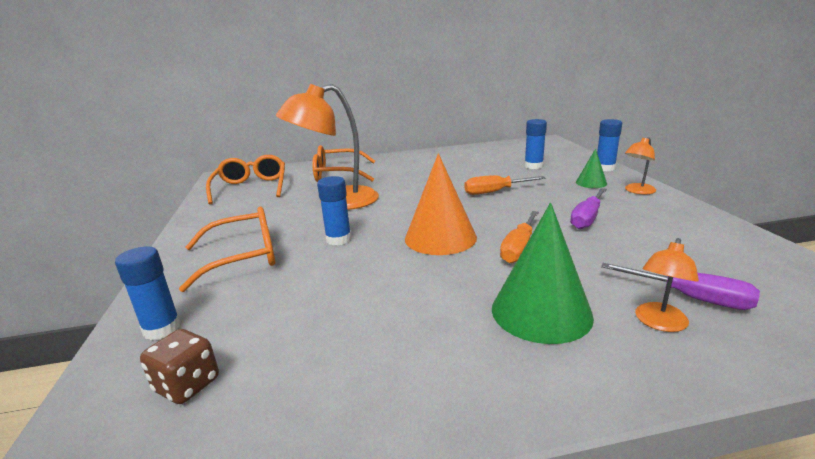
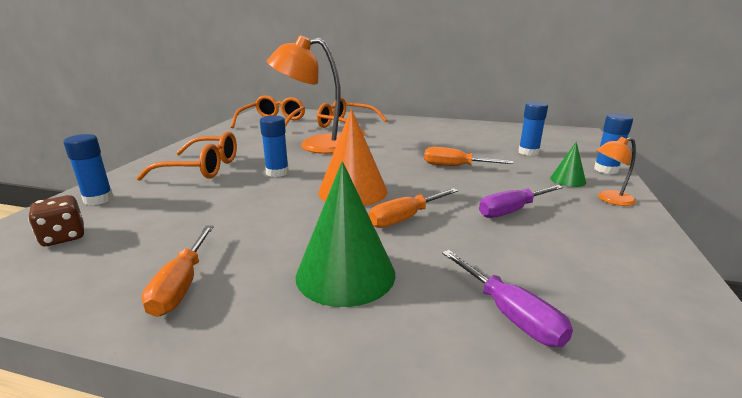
camera: 25 degrees right, 0 degrees up
(412, 378) = (182, 285): none -> orange screwdriver
(659, 323) = (438, 323): orange lamp -> none

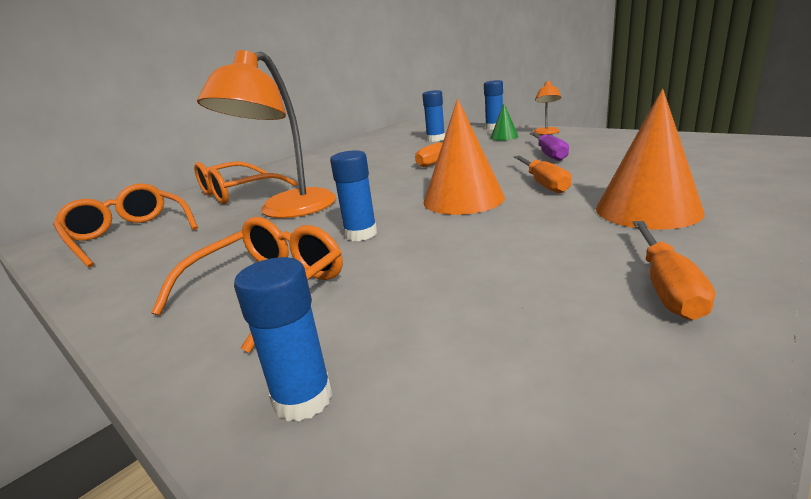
camera: 60 degrees left, 0 degrees up
(63, 237) = (475, 421): brown dice -> none
(182, 285) = (666, 287): orange screwdriver -> orange screwdriver turned 75 degrees clockwise
(345, 274) = (647, 210): green cone -> orange cone
(509, 314) = (706, 170): purple screwdriver -> none

